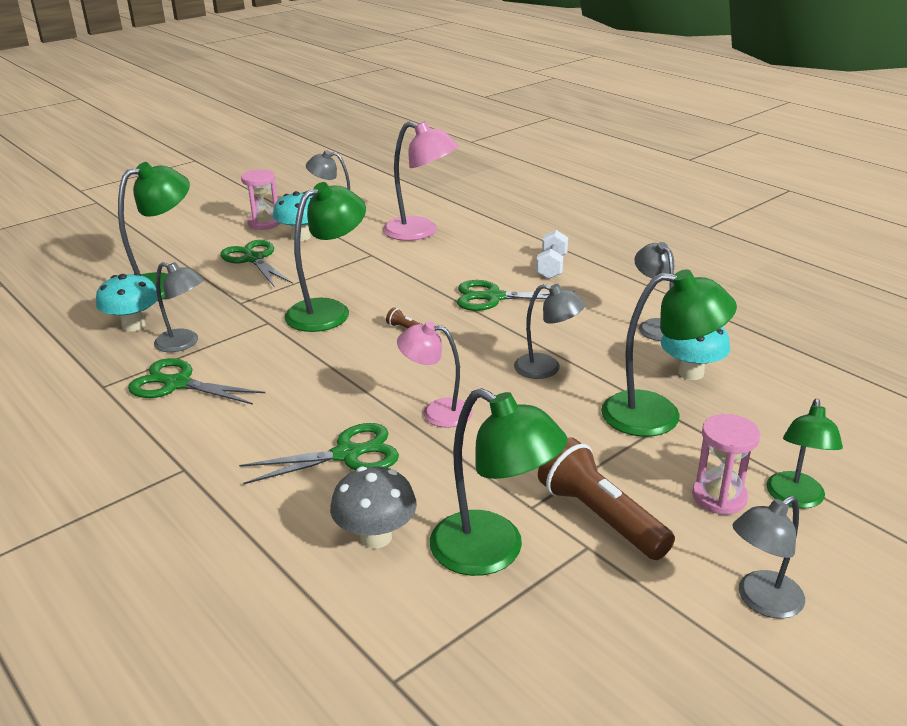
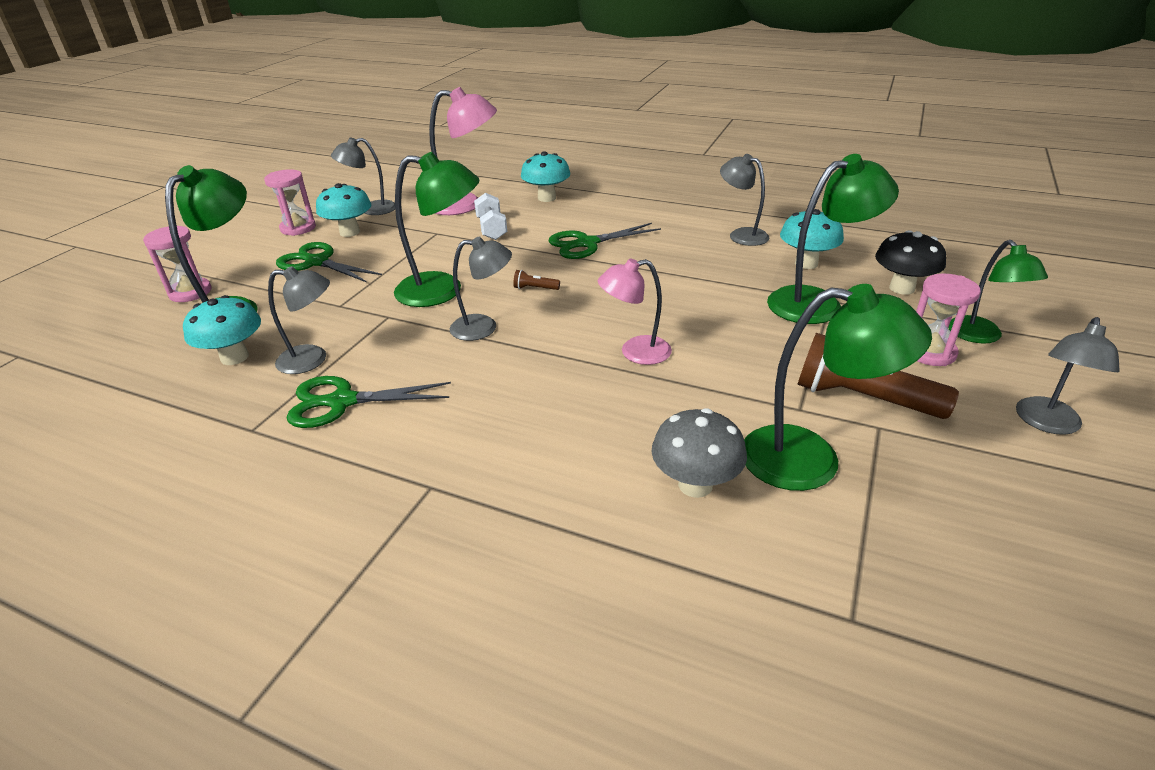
camera: 25 degrees left, 5 degrees up
(144, 262) = (190, 292): none -> pink hourglass
(329, 311) = (443, 291): green lamp -> green lamp turned 75 degrees clockwise
(348, 454) = (590, 415): green scissors -> none
(500, 241) = (546, 198): none -> turquoise mushroom
(546, 369) = (692, 290): grey lamp -> grey lamp (484, 327)
(551, 267) = (611, 208): white dumbbell -> white dumbbell (491, 229)
(766, 426) = (902, 288): none -> black mushroom

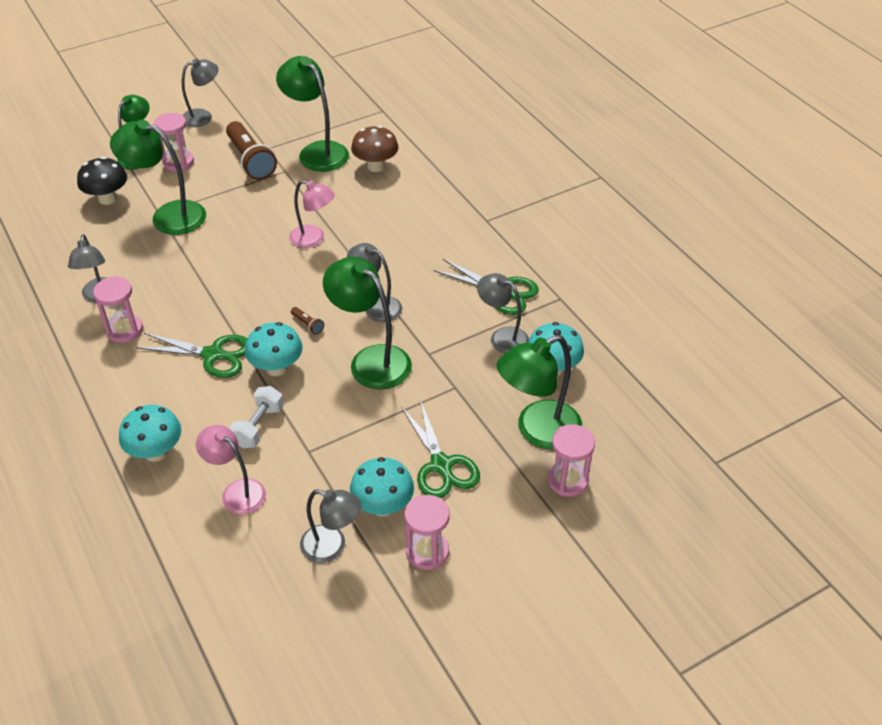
camera: 145 degrees left, 10 degrees up
(466, 204) = (237, 491): pink lamp -> pink lamp, size x0.64
(681, 228) = (124, 330): none -> pink hourglass
(695, 485) = (375, 166): grey mushroom -> brown mushroom
(806, 263) = (116, 245): turquoise mushroom -> turquoise mushroom (277, 368)

